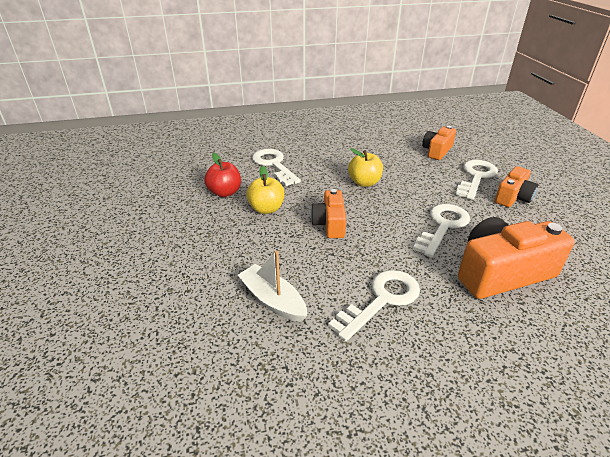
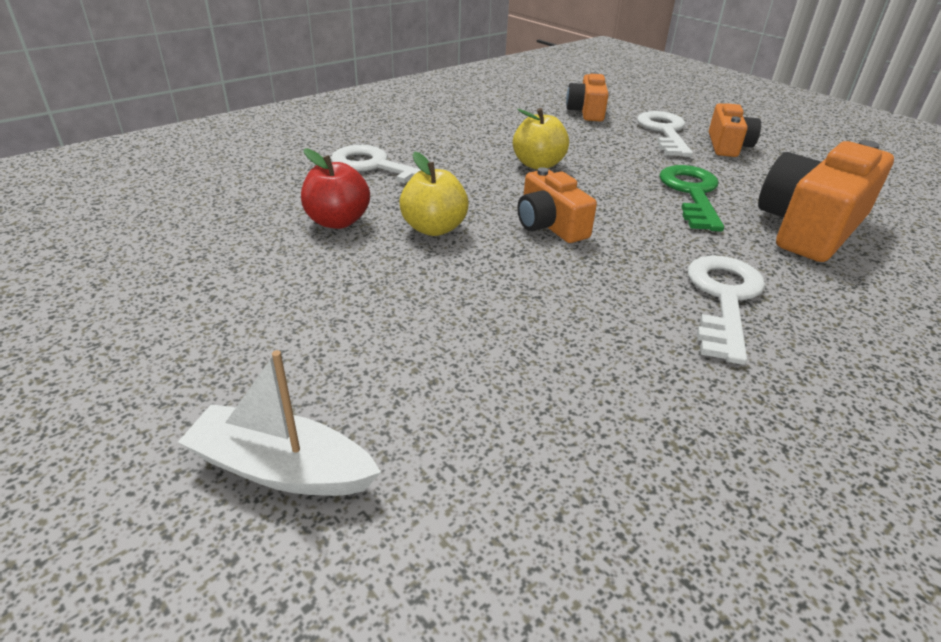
camera: 30 degrees left, 0 degrees up
(272, 300) = (585, 348): white boat -> white boat (281, 468)
(443, 226) = (692, 193): white key -> green key

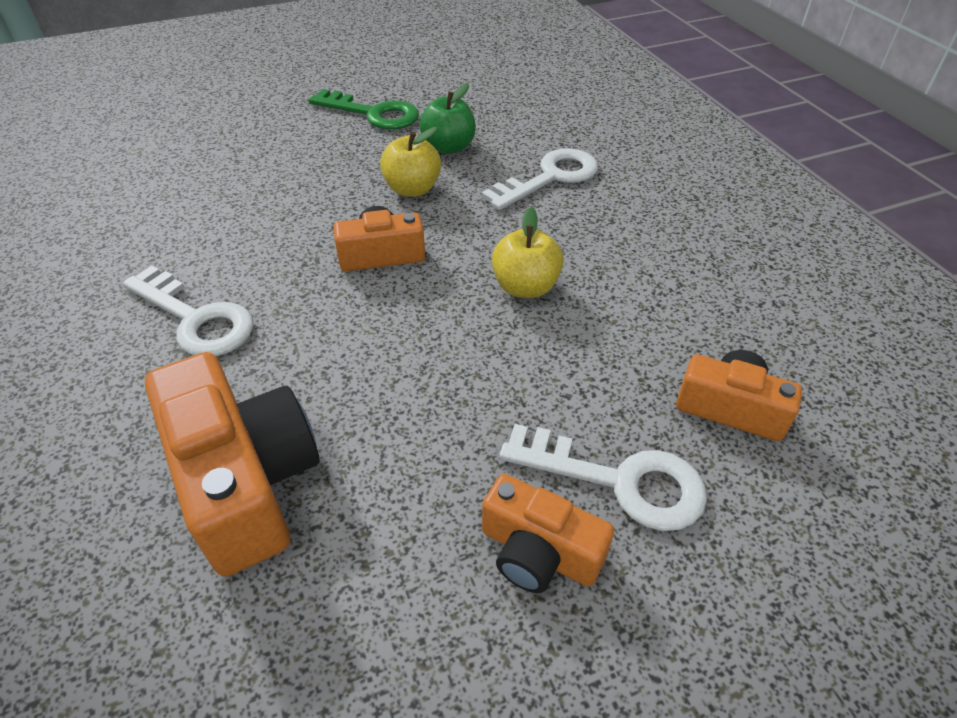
camera: 110 degrees right, 10 degrees up
(281, 468) = (219, 114): white boat -> none
(337, 221) = (449, 147): red apple -> green apple
(692, 193) = (391, 400): green key -> green key (373, 114)

